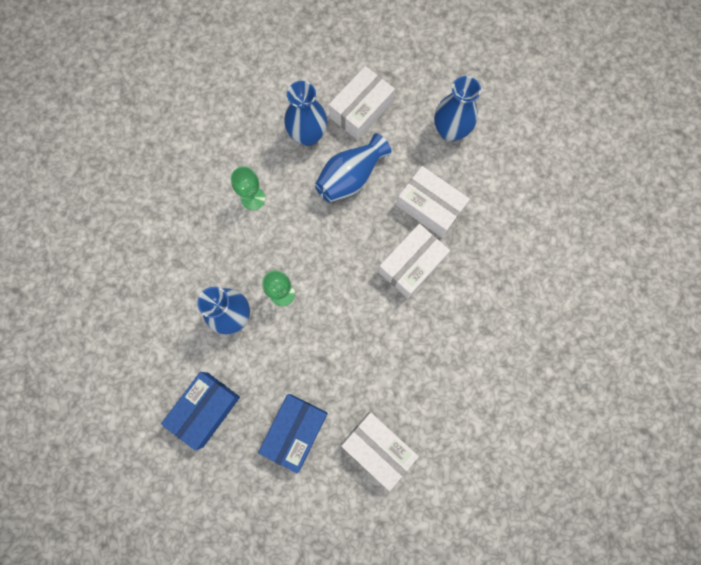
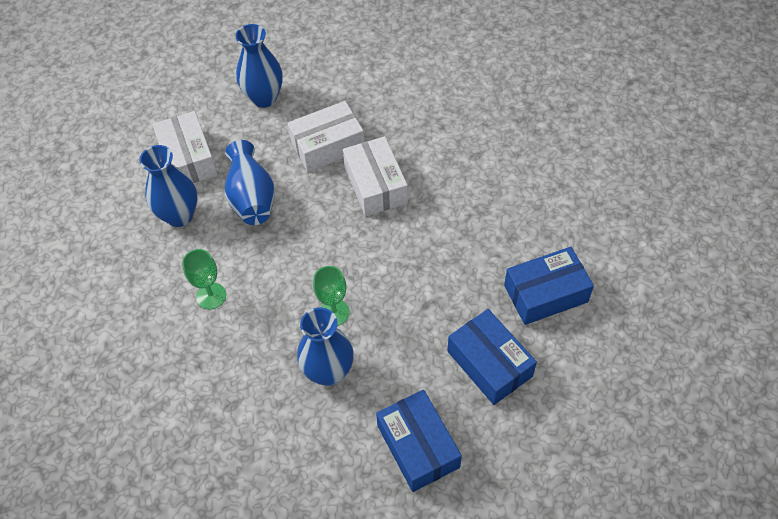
camera: 60 degrees left, 20 degrees down
(378, 448) = (545, 293): white box -> blue box

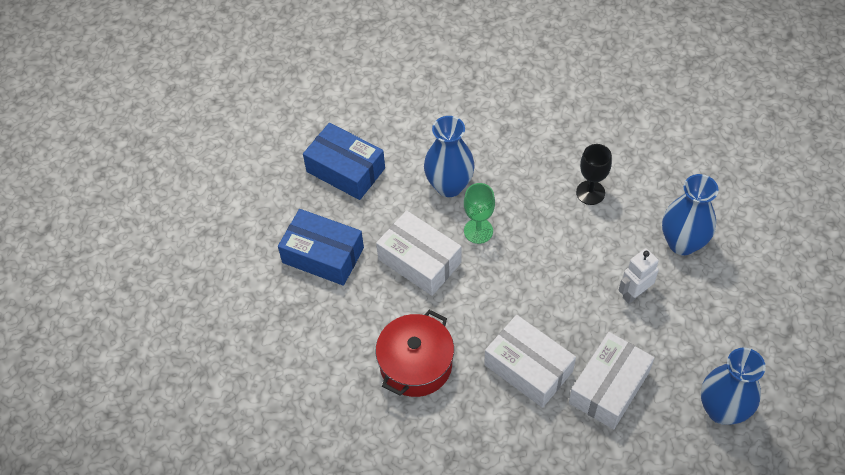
camera: 150 degrees right, 0 degrees up
(188, 159) = (729, 300): white box -> white box (419, 261)
(211, 296) = (590, 192): green goblet -> black goblet
(252, 197) = (634, 293): blue vase -> white robot
(461, 229) = (416, 364): none -> red pot
(545, 293) = (304, 340): blue box -> none

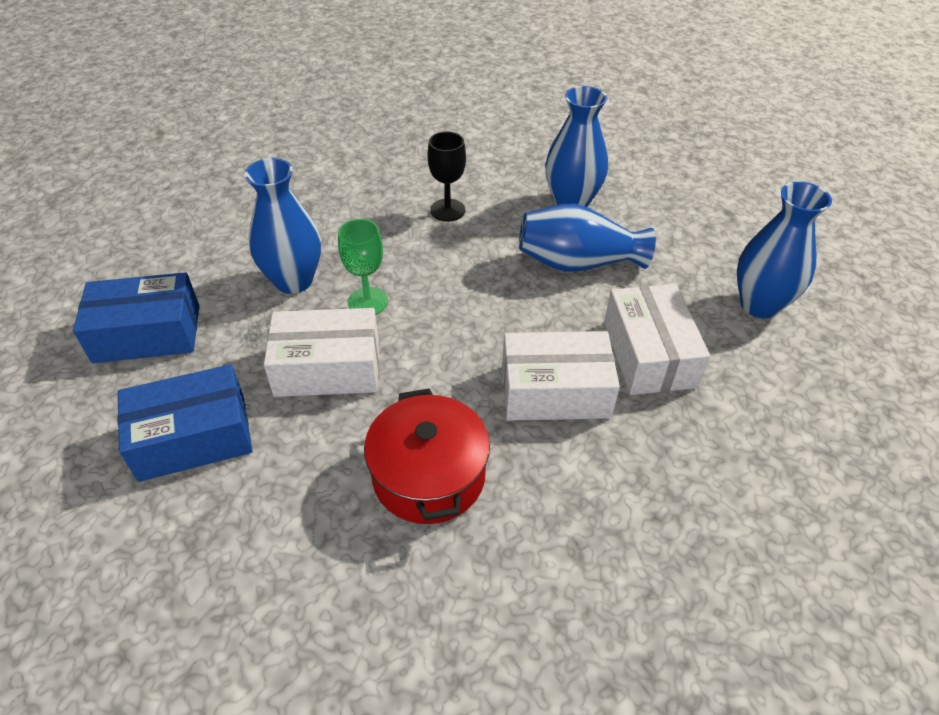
camera: 45 degrees left, 10 degrees down
(634, 293) = (577, 263): white robot -> blue vase

